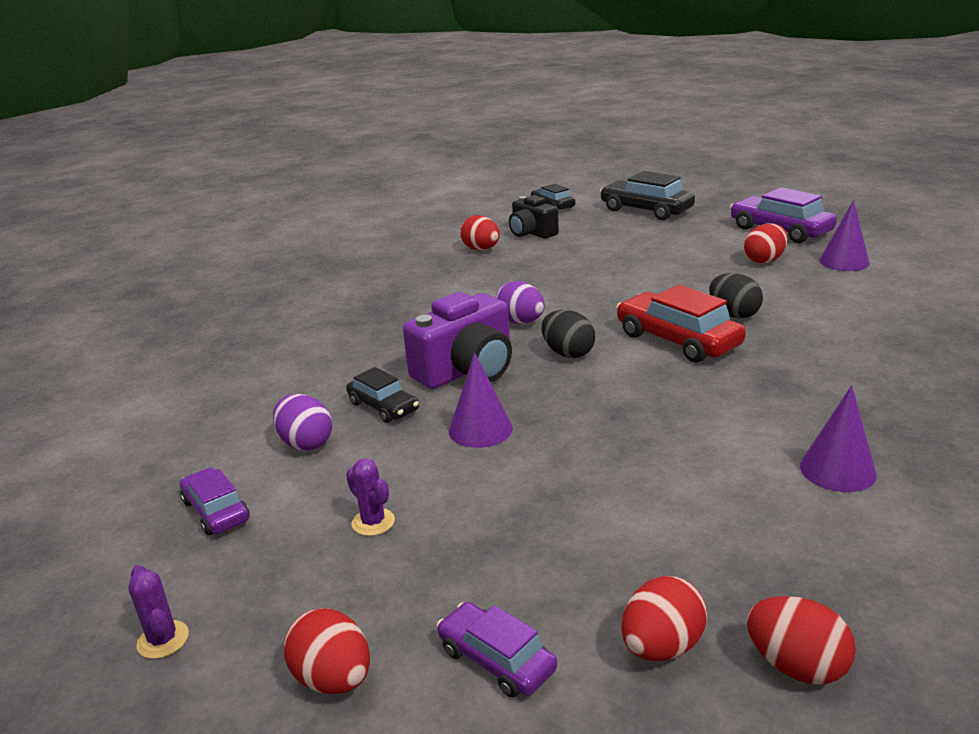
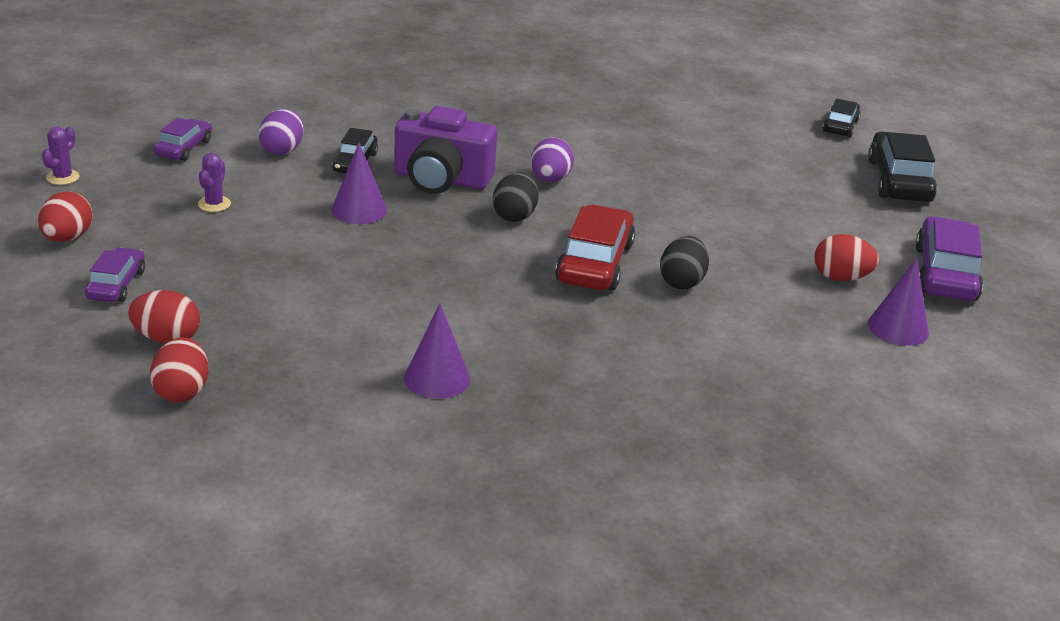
camera: 50 degrees right, 5 degrees up
(481, 249) = (680, 120): red egg -> none
(532, 233) = (752, 134): black camera -> none

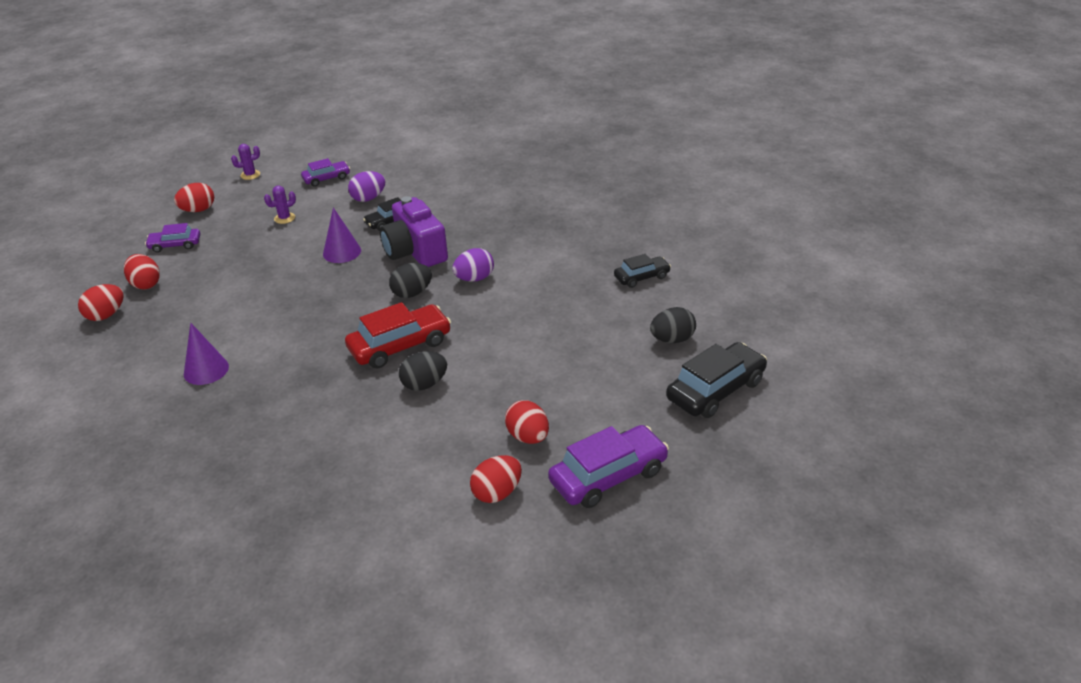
camera: 50 degrees right, 5 degrees up
(116, 284) = (175, 245): purple car -> purple car turned 150 degrees counterclockwise
(804, 159) = (672, 339): none -> black egg
(840, 126) = (754, 326): black car -> black car (642, 277)
(898, 328) = (497, 493): purple cone -> red egg

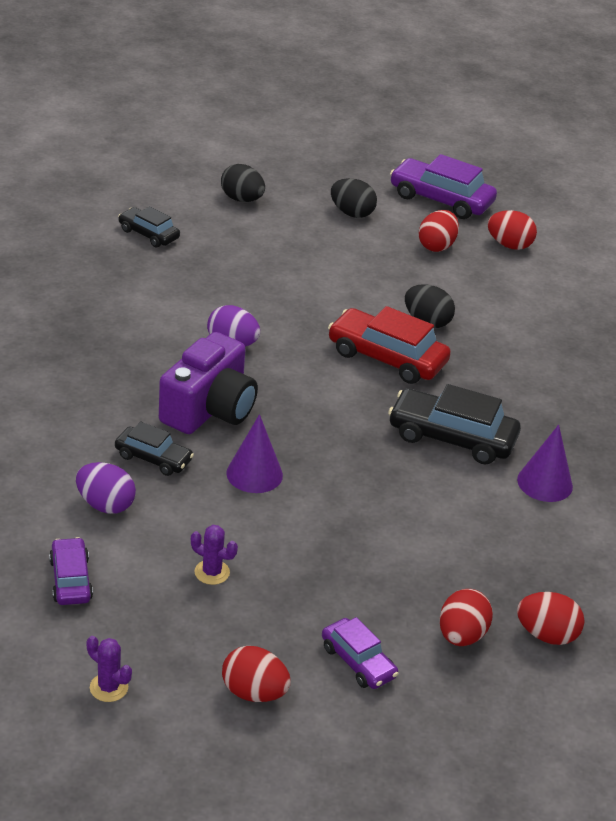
camera: 125 degrees left, 0 degrees up
(326, 178) = (71, 579): purple car -> purple car turned 45 degrees clockwise
(412, 293) = (294, 381): black egg -> black egg (352, 213)
(716, 390) = (295, 168): black car -> black car (452, 437)

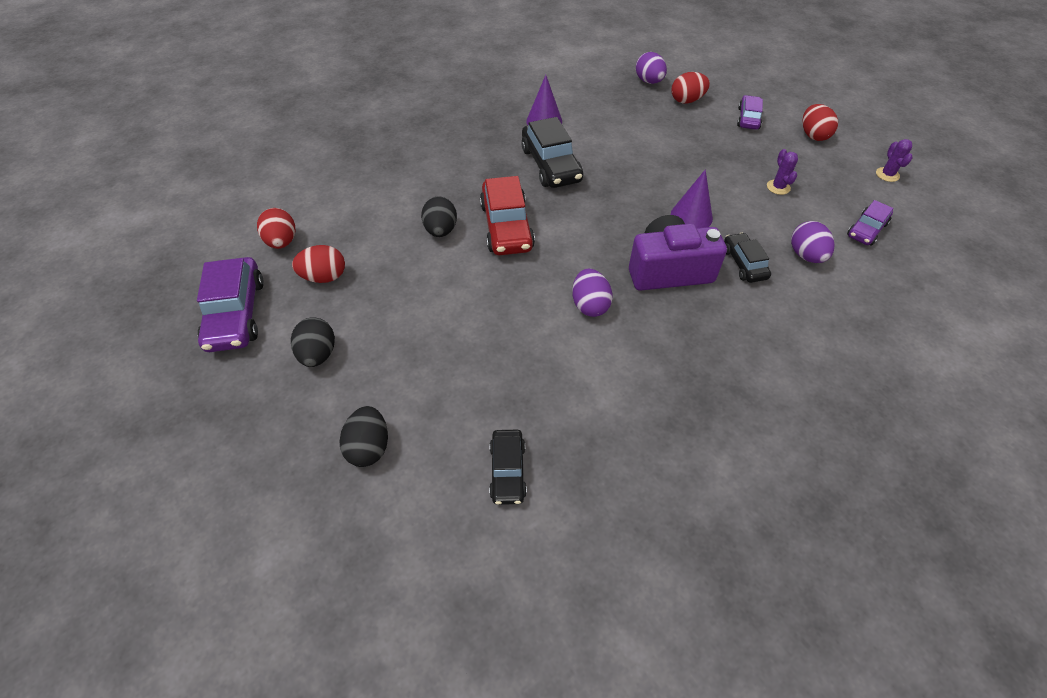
camera: 125 degrees left, 15 degrees up
(546, 635) = (649, 81): red egg -> purple egg

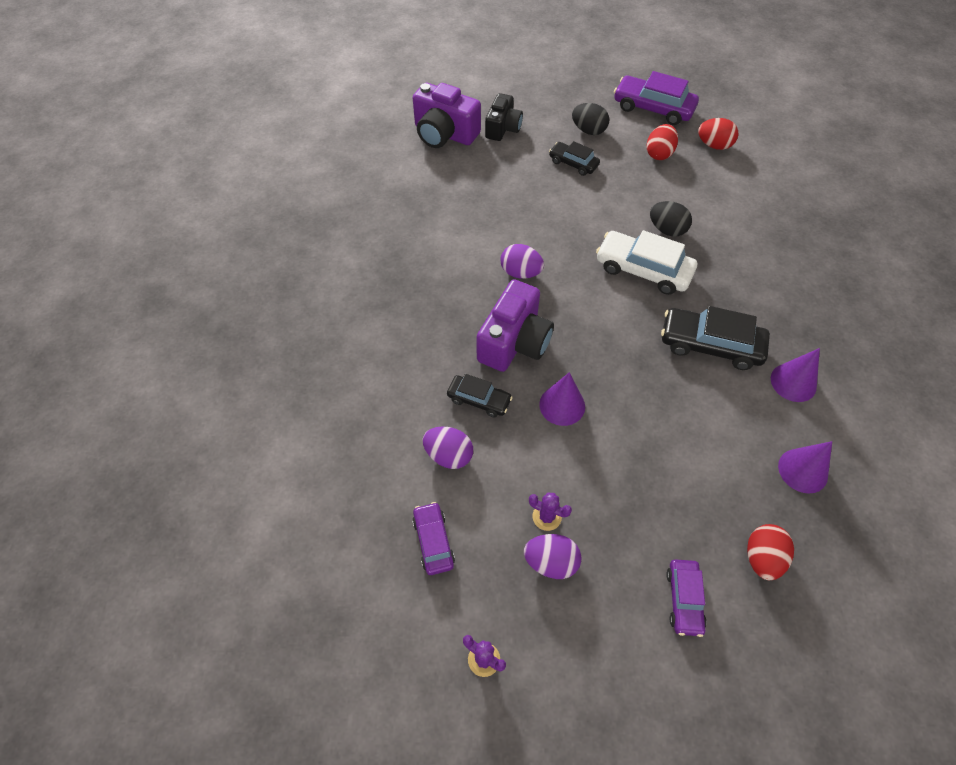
camera: 125 degrees right, 5 degrees up
(369, 447) = (503, 128): black egg -> black camera
(426, 513) = (444, 134): none -> purple camera
(506, 226) = (643, 270): red car -> white car
(507, 471) = (438, 172): black car -> black car (573, 163)
(610, 101) = (803, 470): none -> purple cone
(649, 81) = (831, 547): purple egg -> purple egg (551, 562)
(748, 118) = (684, 599): purple car -> purple car turned 45 degrees clockwise
(813, 135) = (605, 647): red egg -> none

